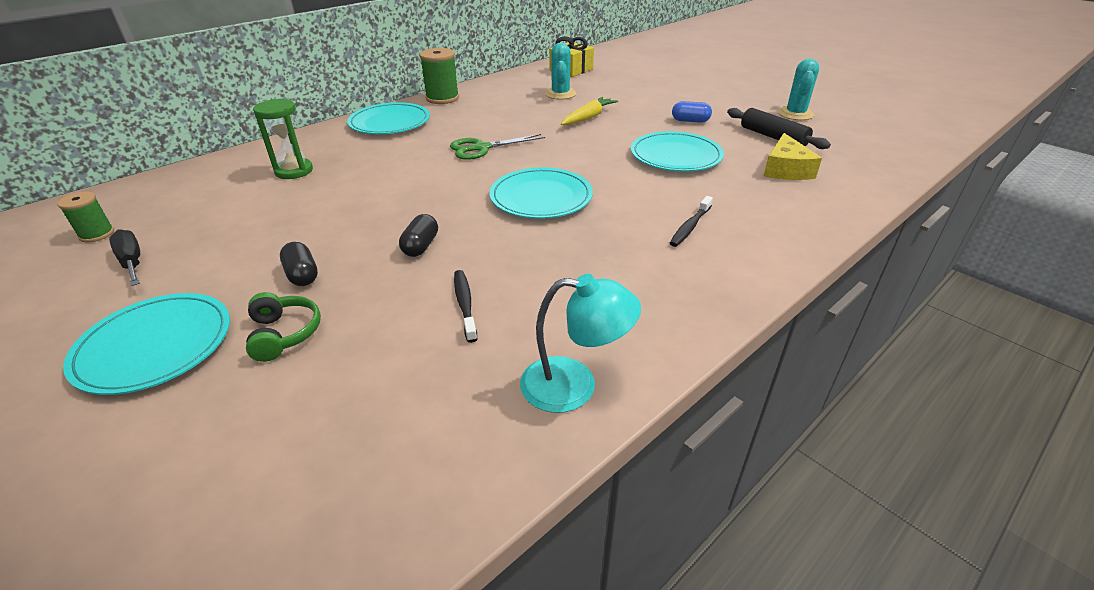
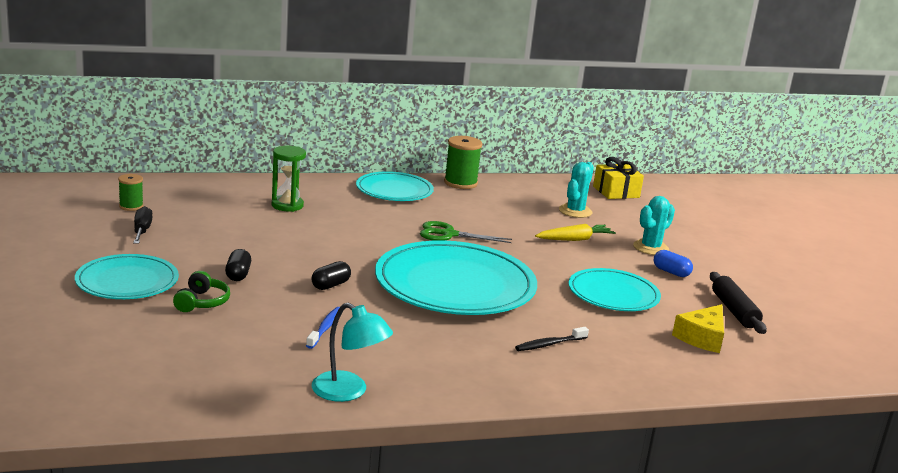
camera: 25 degrees right, 15 degrees down
(465, 304) = (325, 328): black toothbrush -> blue toothbrush
(541, 197) = (455, 285): turquoise plate -> turquoise plate, size x1.73
(795, 114) = (793, 300): turquoise cactus -> turquoise cactus (651, 248)

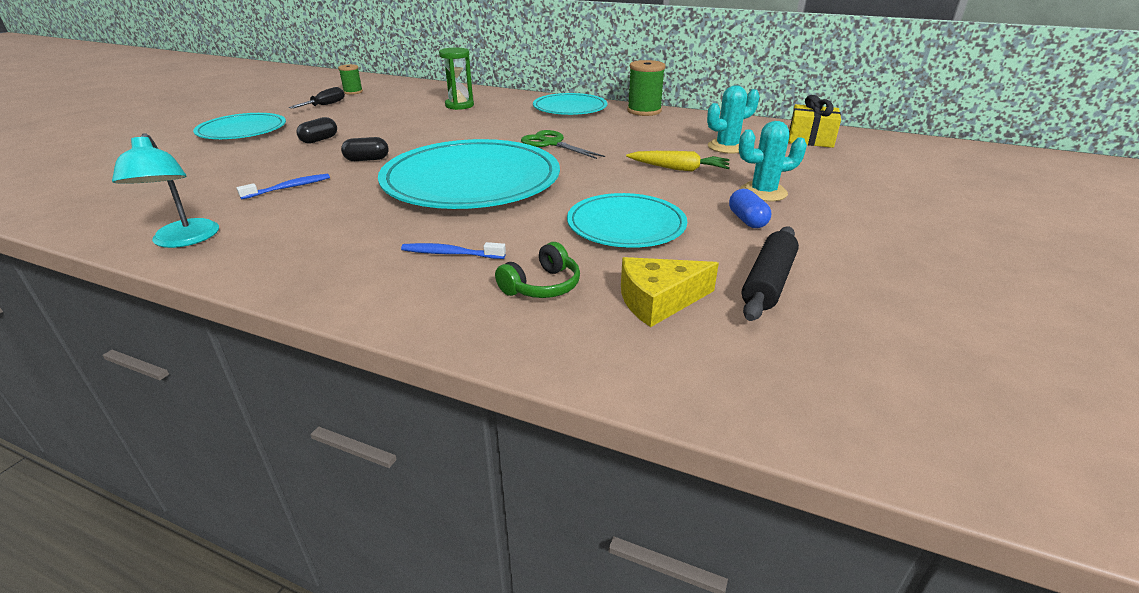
camera: 40 degrees right, 10 degrees up
(202, 302) = (252, 151): green headphones -> green headphones (542, 286)
(549, 344) = (450, 254): black toothbrush -> blue toothbrush

